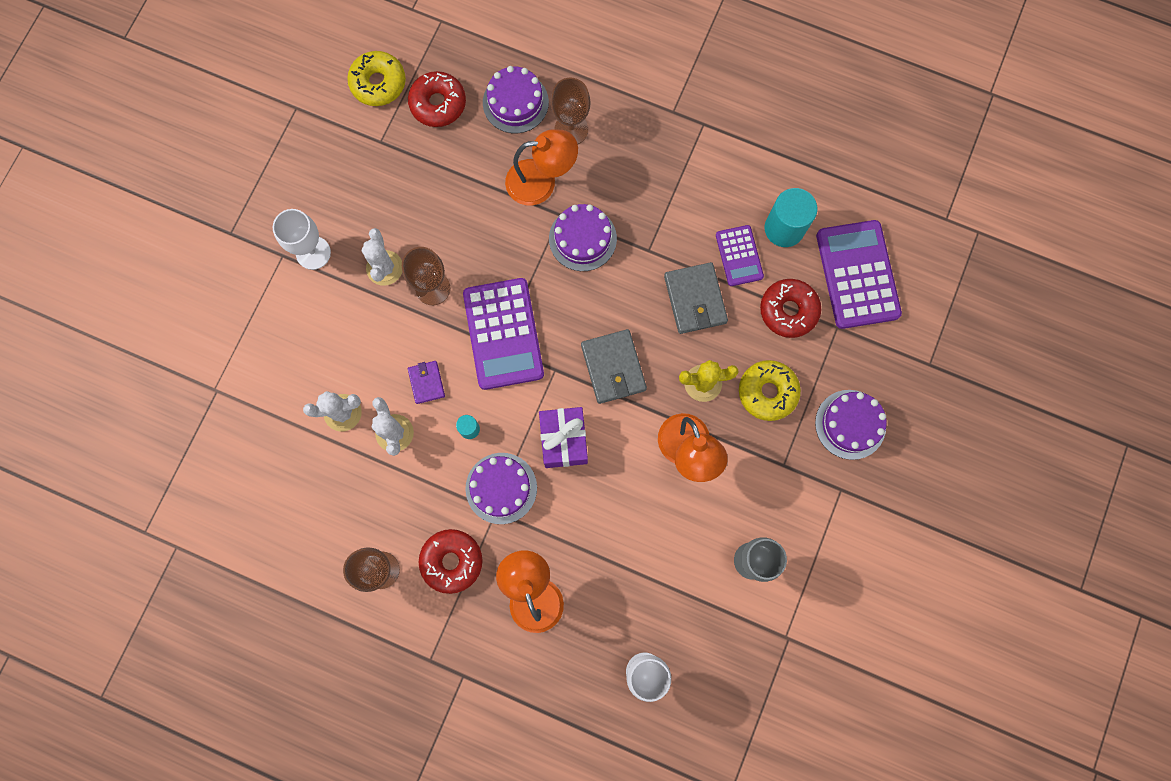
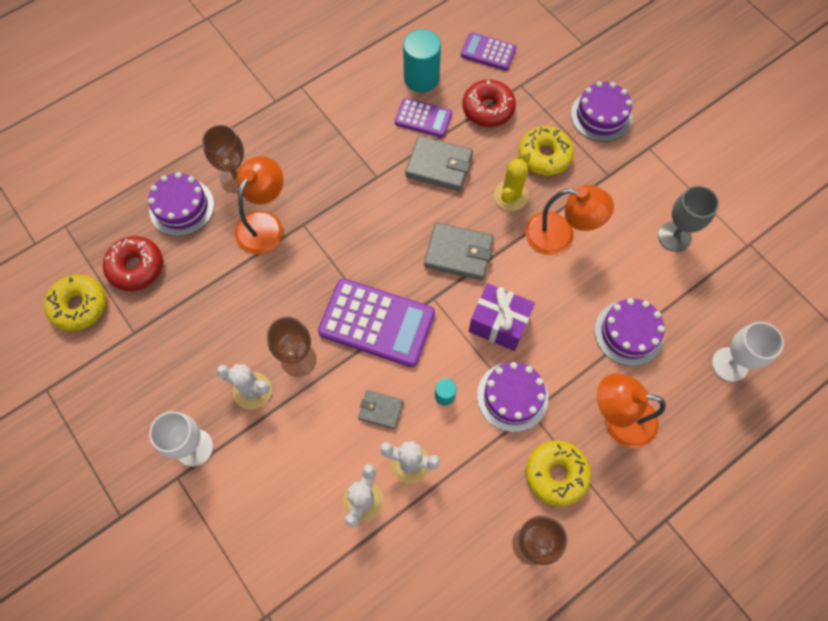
camera: 60 degrees left, 10 degrees down
(426, 382) = (380, 410): purple wallet -> grey wallet
(452, 561) = (556, 474): red donut -> yellow donut
(582, 238) = (334, 219): purple cake -> purple cake (628, 333)
(857, 275) = (488, 52): purple calculator -> purple calculator, size x0.56

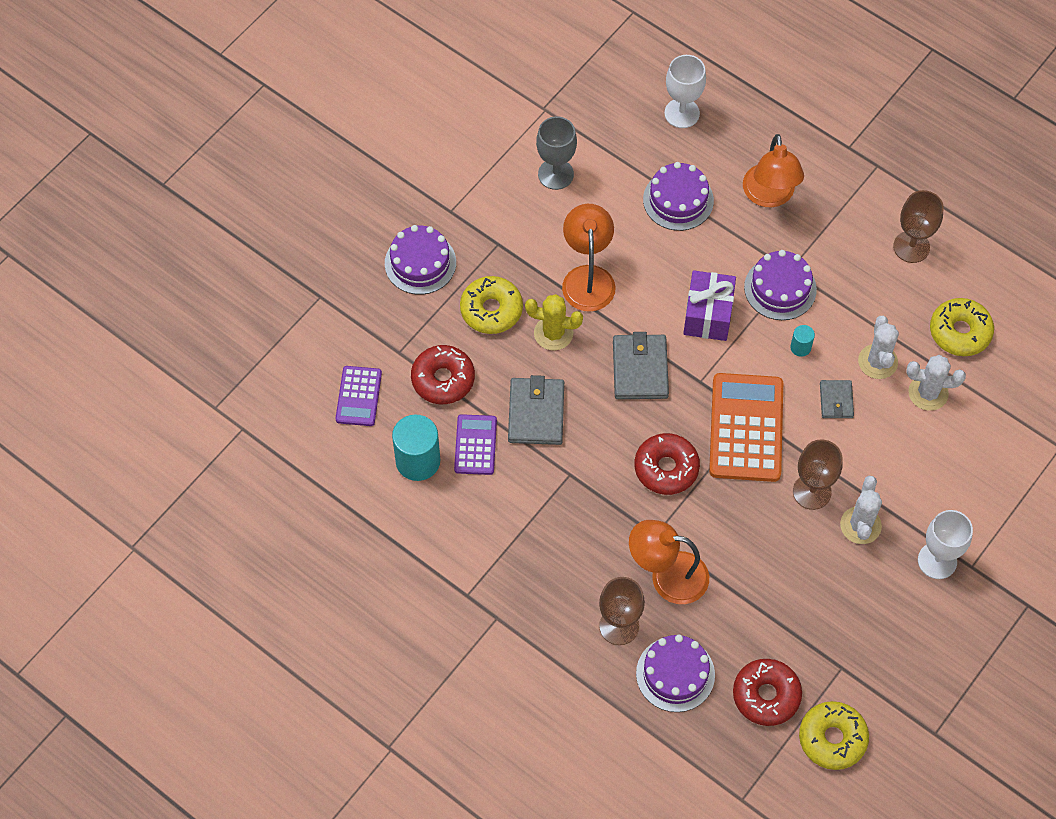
camera: 105 degrees left, 5 degrees down
(359, 248) = (666, 468): none -> red donut
(377, 323) = (746, 428): purple calculator -> orange calculator
(556, 474) = (841, 238): yellow donut -> yellow donut (960, 332)

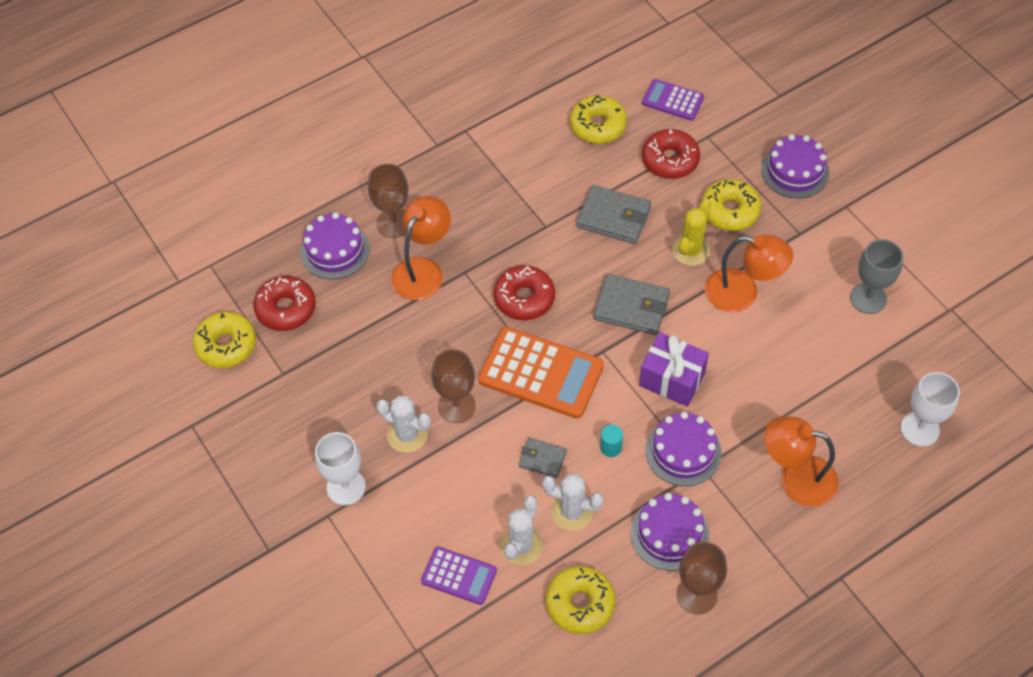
camera: 110 degrees right, 5 degrees down
(418, 461) = (598, 126): turquoise cylinder -> yellow donut
(475, 445) = (598, 167): purple calculator -> purple calculator (459, 576)
(678, 200) = (812, 393): purple cake -> purple cake (669, 533)

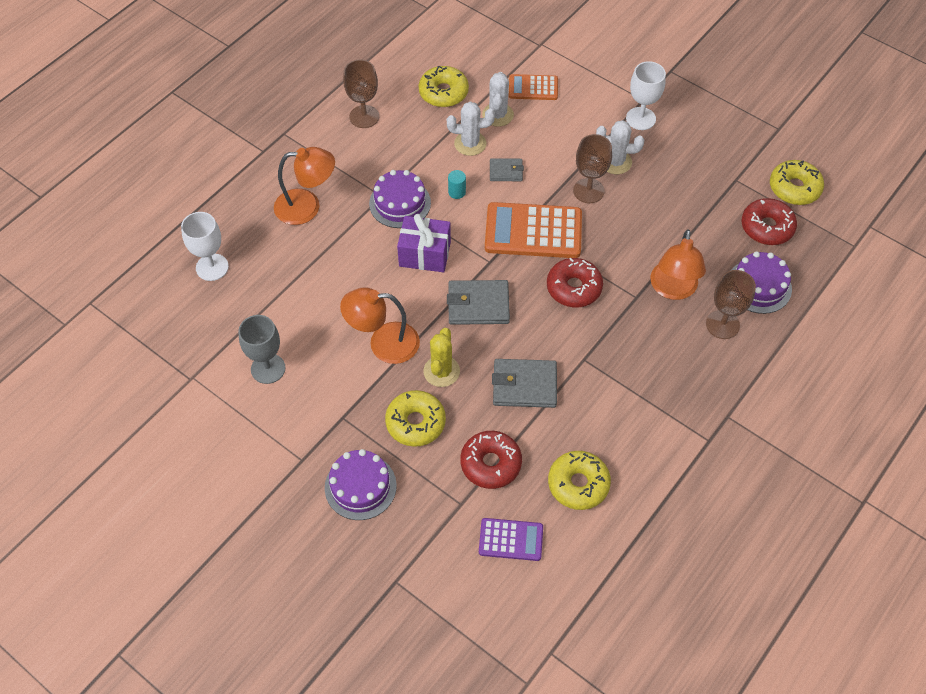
camera: 160 degrees right, 0 degrees up
(459, 576) = (533, 88): purple calculator -> orange calculator
(669, 533) = (394, 147): purple cake -> none

